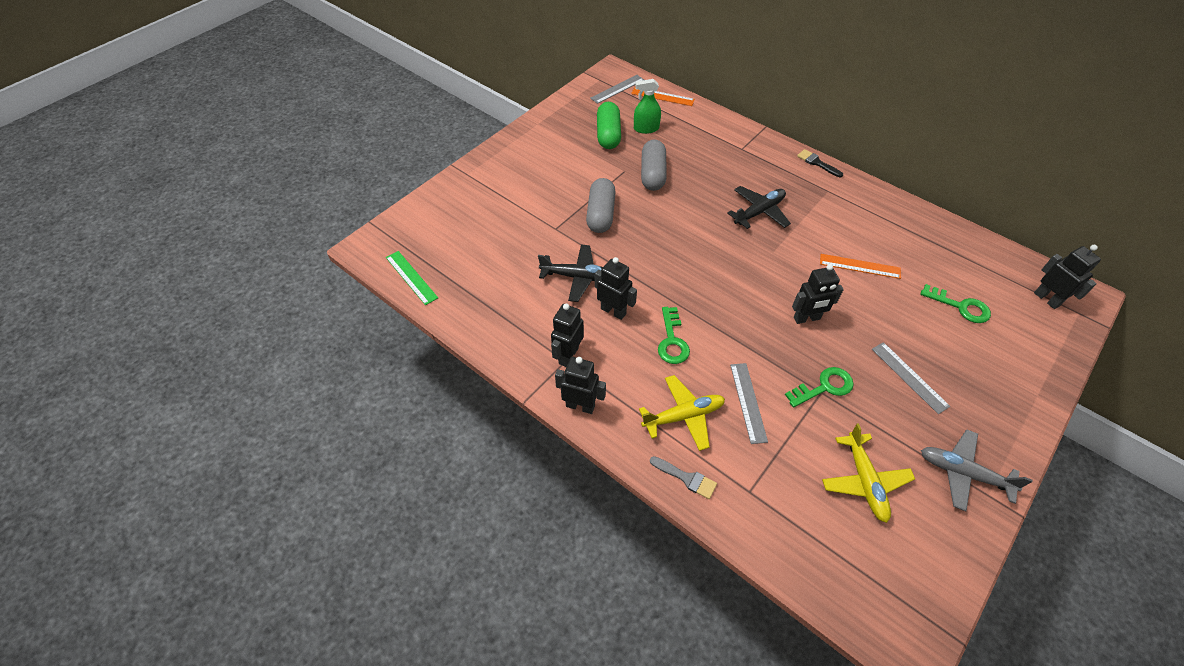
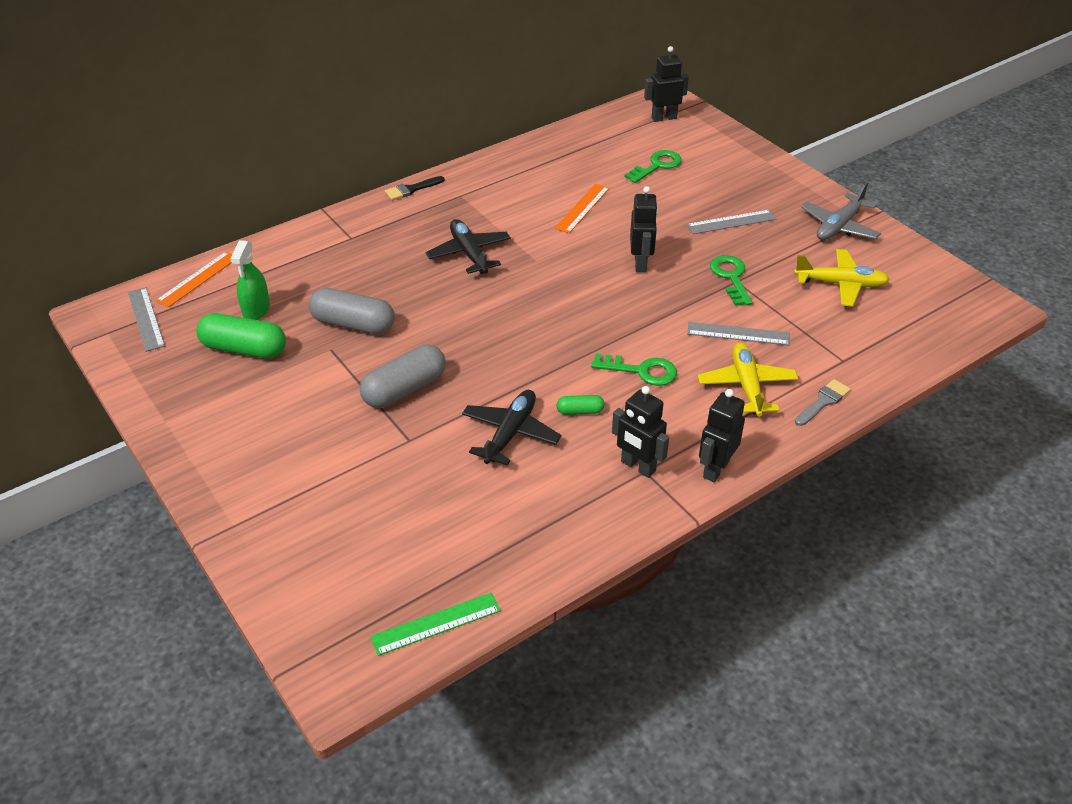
camera: 75 degrees left, 10 degrees down
(601, 214) = (404, 389): grey capsule -> grey capsule turned 60 degrees counterclockwise
(613, 311) = (580, 411): black robot -> green capsule

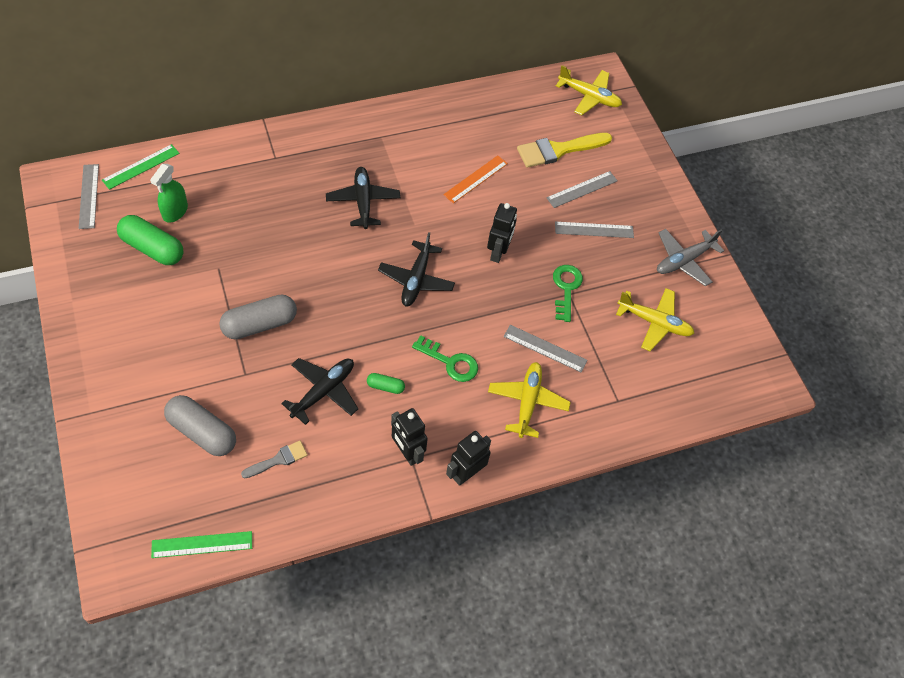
camera: 10 degrees right, 15 degrees up
(198, 279) = (141, 166): orange ruler -> green ruler
(353, 324) = (244, 248): grey capsule -> grey capsule (202, 432)
(411, 189) = (343, 119): black brush -> none
(564, 307) = (416, 280): none -> black plane
(657, 166) = (559, 150): green key -> yellow brush
(664, 118) = (589, 97): black robot -> yellow plane
(699, 192) = (582, 189): none -> grey ruler
(823, 402) = (581, 436): grey brush -> grey brush (278, 460)

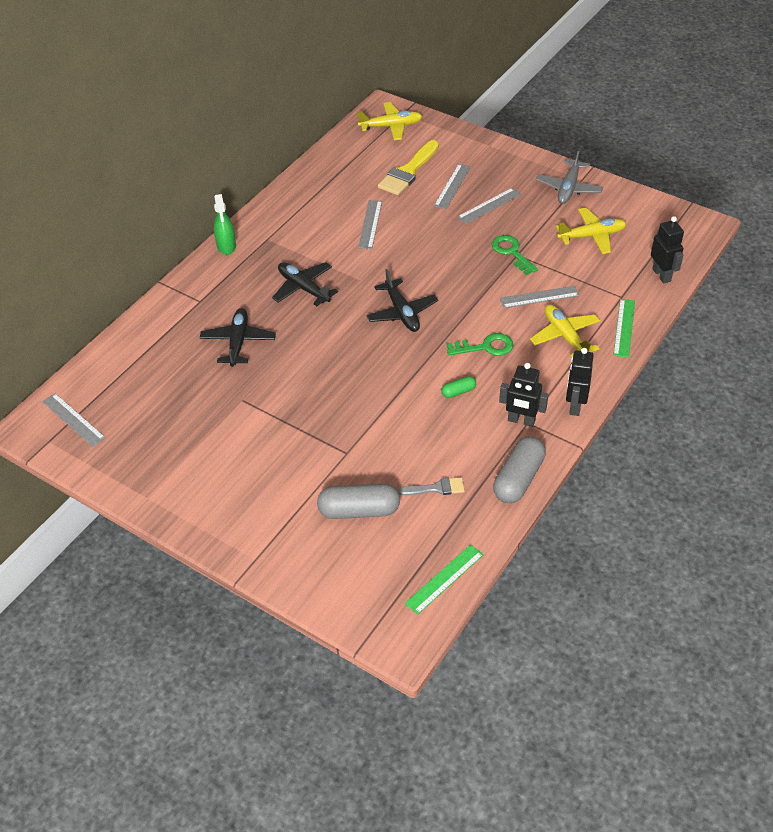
camera: 30 degrees left, 10 degrees down
(141, 166) = (94, 373): green ruler -> green ruler (624, 328)
(153, 248) = (172, 420): green capsule -> none
(175, 211) = (161, 385): green spray bottle -> green spray bottle (226, 246)
(260, 324) = (319, 414): grey capsule -> grey capsule (518, 479)
(278, 460) = (436, 488): grey brush -> grey brush turned 60 degrees clockwise
(323, 391) = (418, 424): black plane -> black plane (238, 342)
(476, 179) = (370, 224): orange ruler -> grey ruler
(498, 252) = (440, 260): black robot -> black robot (661, 275)

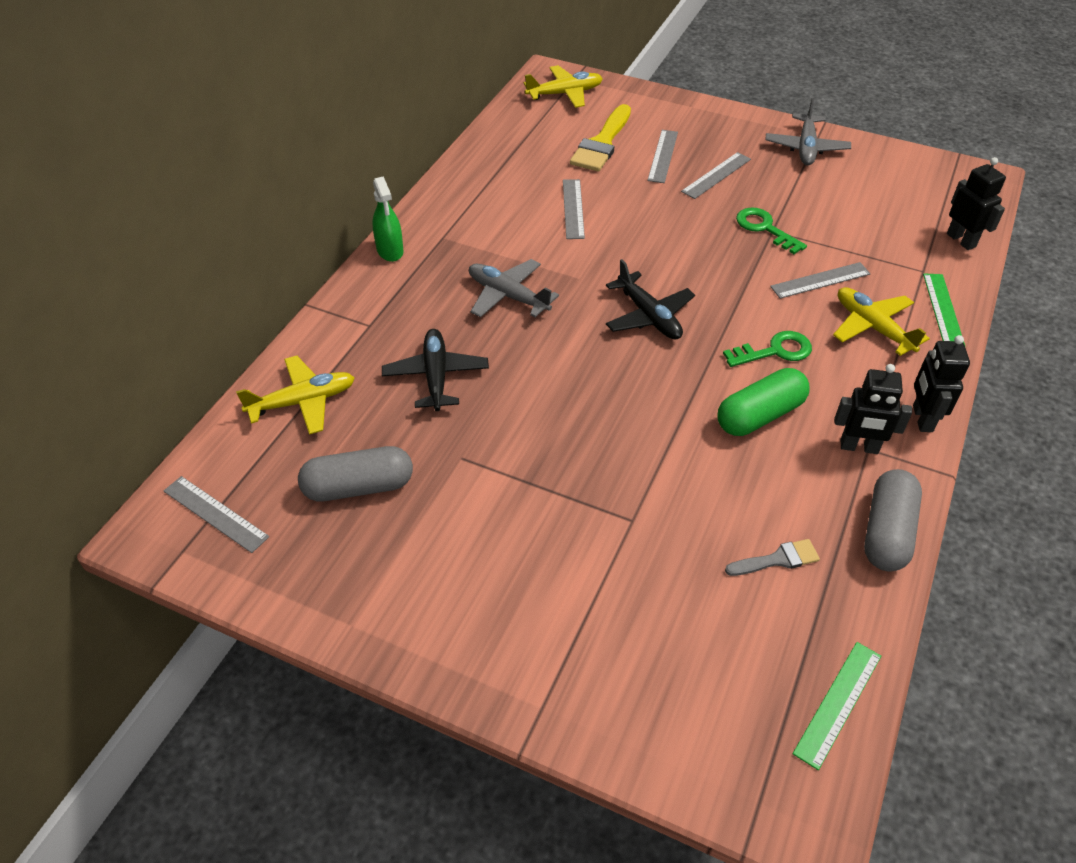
camera: 10 degrees left, 0 degrees up
(303, 288) = (508, 296): black plane -> grey plane
(359, 510) = (677, 608): grey capsule -> grey capsule (358, 487)
(458, 392) = (760, 415): green capsule -> green capsule, size x2.03
(592, 236) = (856, 201): yellow plane -> yellow plane (303, 402)

